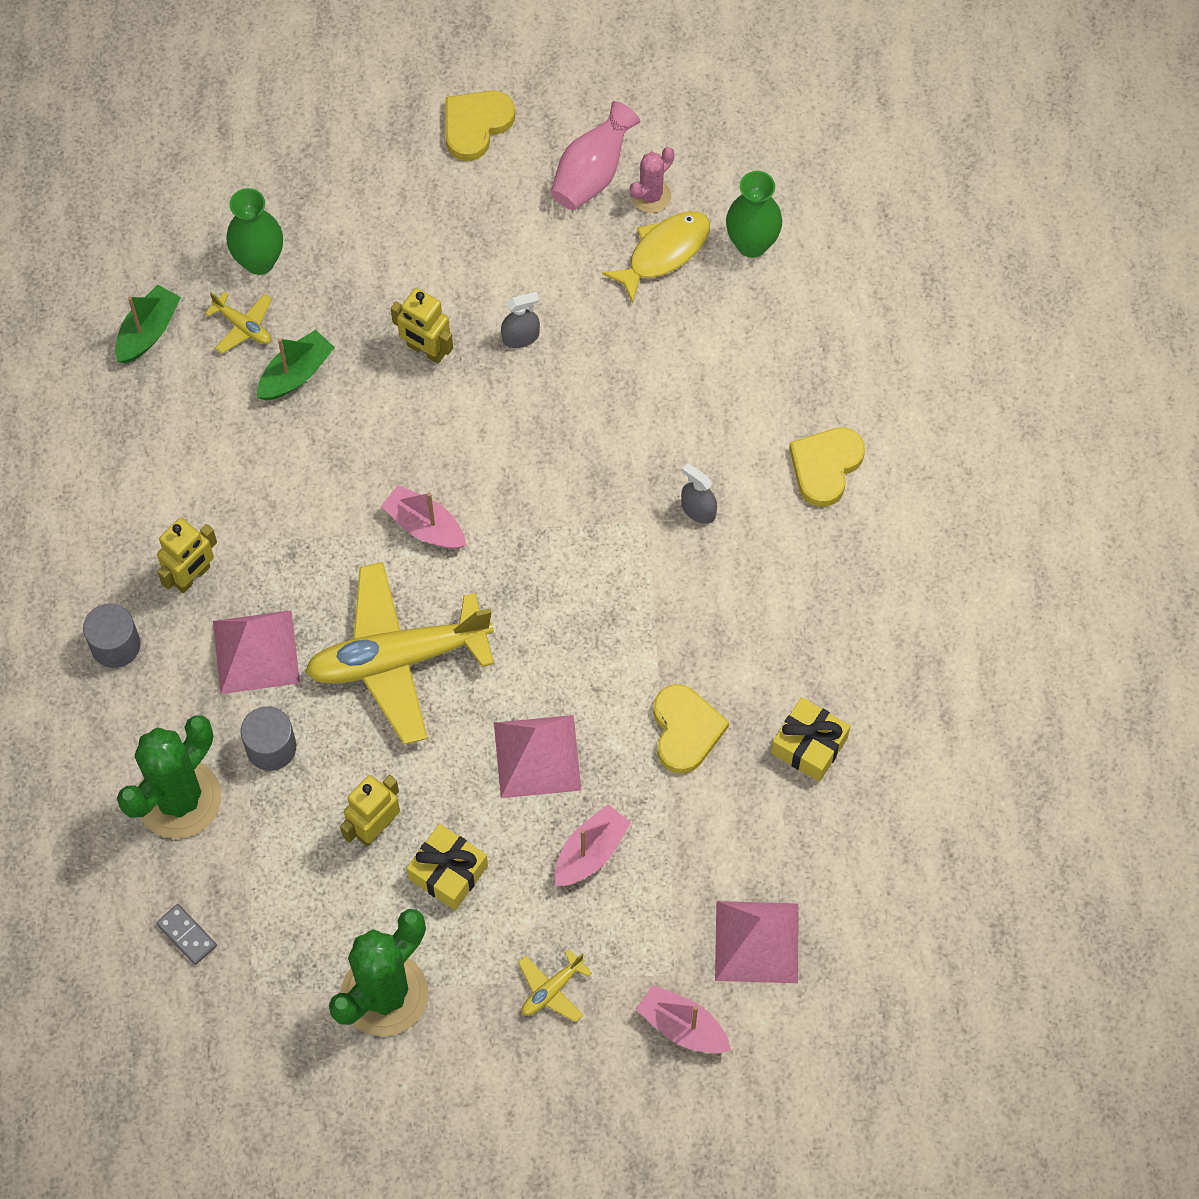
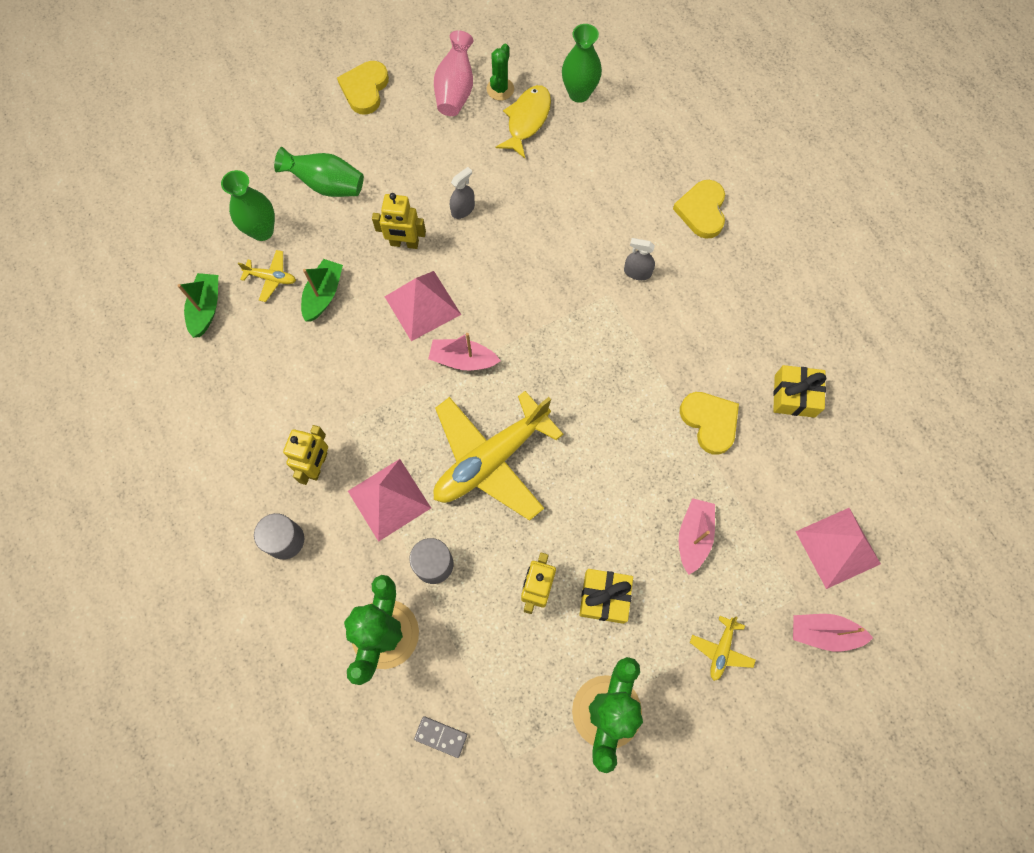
camera: 25 degrees left, 5 degrees up
(366, 235) = (327, 185): none -> green vase
(537, 756) = (621, 485): pink pyramid -> pink pyramid (422, 305)
(651, 196) = (500, 89): pink cactus -> green cactus

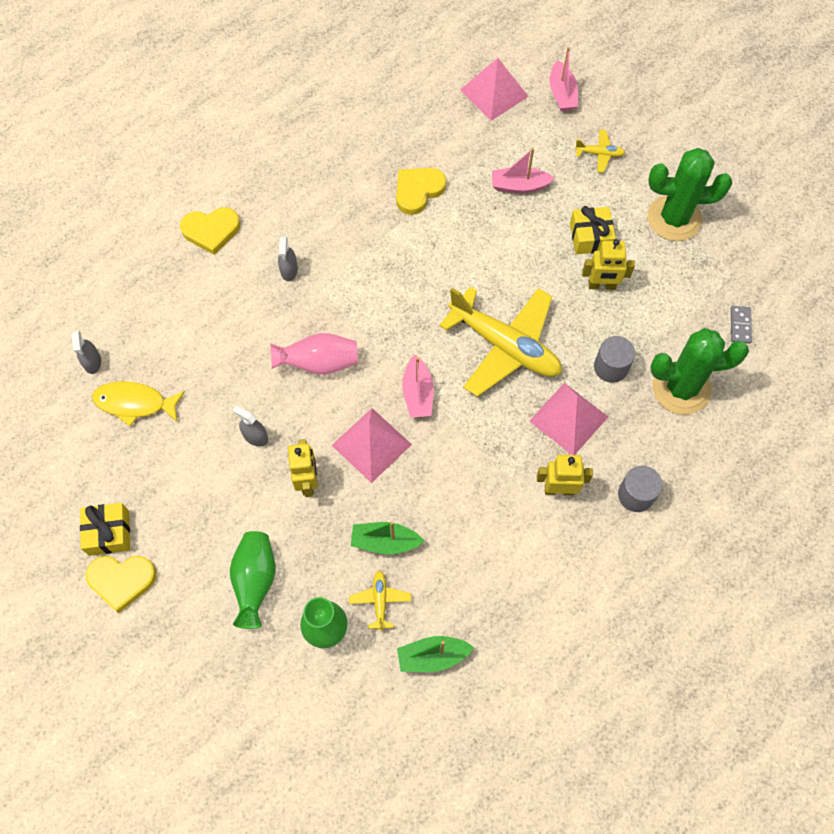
camera: 105 degrees left, 5 degrees down
(455, 90) = (107, 483): pink vase -> pink vase (319, 363)
(500, 89) = (99, 439): green cactus -> none
(579, 93) = (92, 362): green vase -> grey spray bottle
(794, 396) = (376, 136): yellow gift -> yellow gift (109, 533)

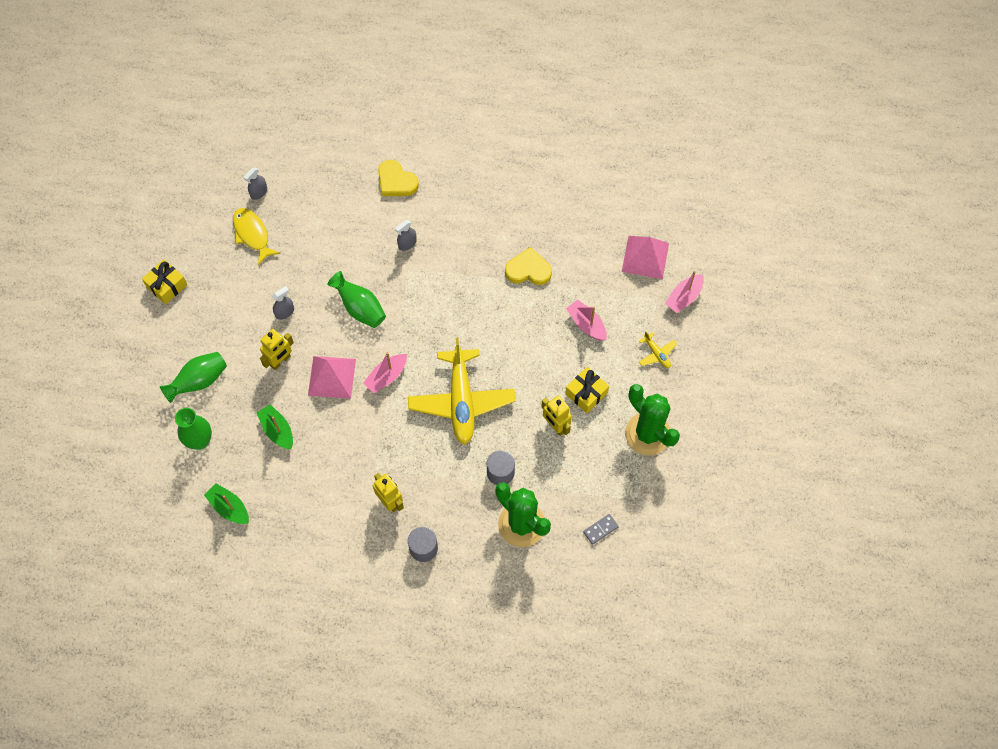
camera: 50 degrees right, 0 degrees up
(122, 580) = (145, 315): yellow heart -> none
(255, 437) = (284, 312): grey spray bottle -> grey spray bottle turned 60 degrees clockwise
(319, 363) = (360, 308): pink vase -> green vase
(380, 601) = (240, 455): yellow plane -> none
(569, 418) = (443, 473): pink pyramid -> none

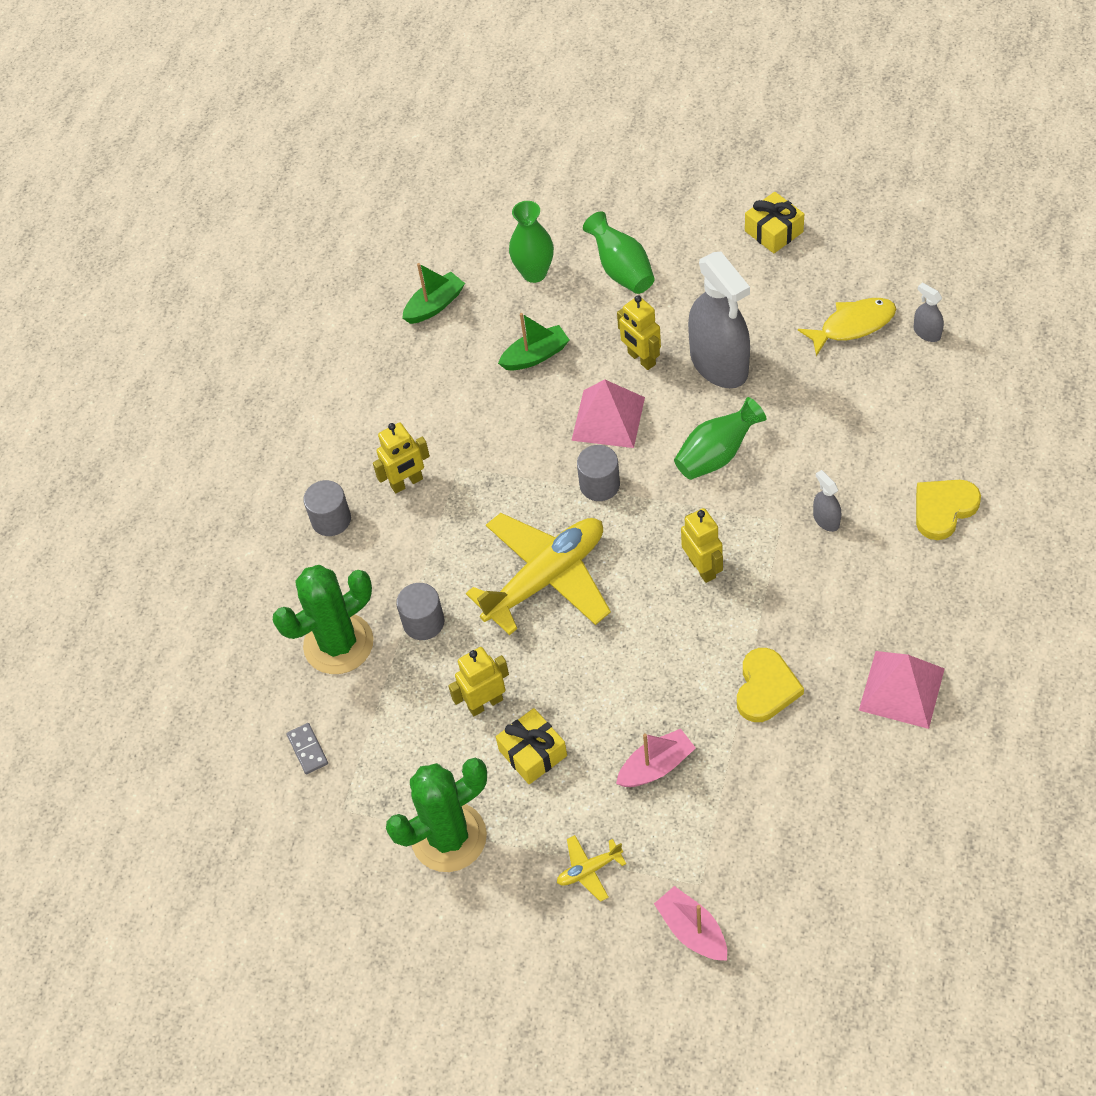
camera: 105 degrees right, 10 degrees down
(284, 312) = (719, 364): grey spray bottle -> grey spray bottle, size x2.39
(386, 376) = (599, 485): pink boat -> grey cylinder
(447, 310) = (702, 568): none -> yellow robot
(461, 401) = (546, 578): yellow plane -> yellow plane turned 135 degrees clockwise
(645, 257) = (778, 876): pink pyramid -> pink pyramid (902, 689)

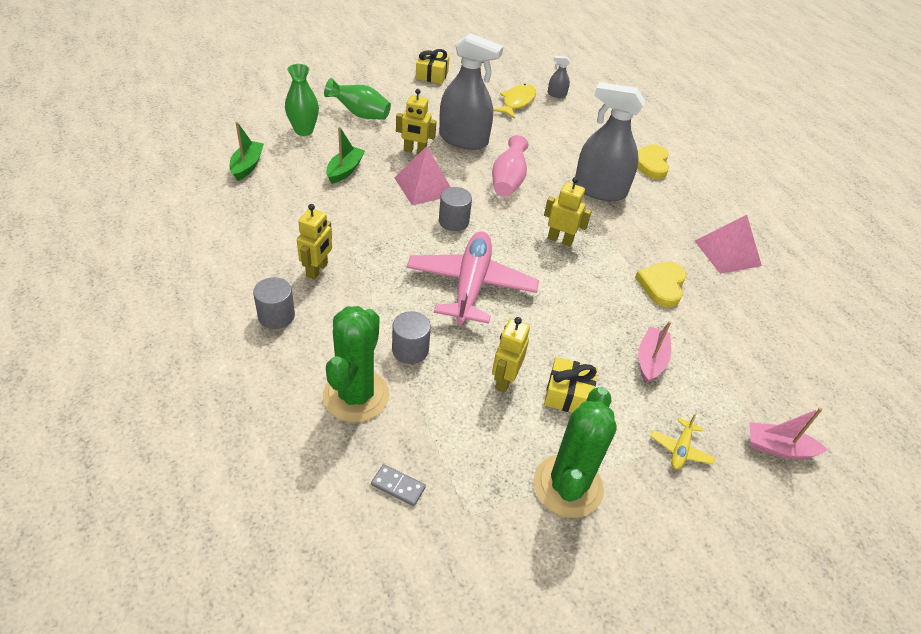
camera: 50 degrees left, 10 degrees down
(546, 578) = (471, 285): yellow plane -> pink plane
(717, 455) = (508, 181): green vase -> pink vase
(766, 688) = (662, 285): yellow heart -> yellow heart turned 135 degrees counterclockwise
(826, 520) = (599, 190): grey spray bottle -> grey spray bottle, size x2.39

